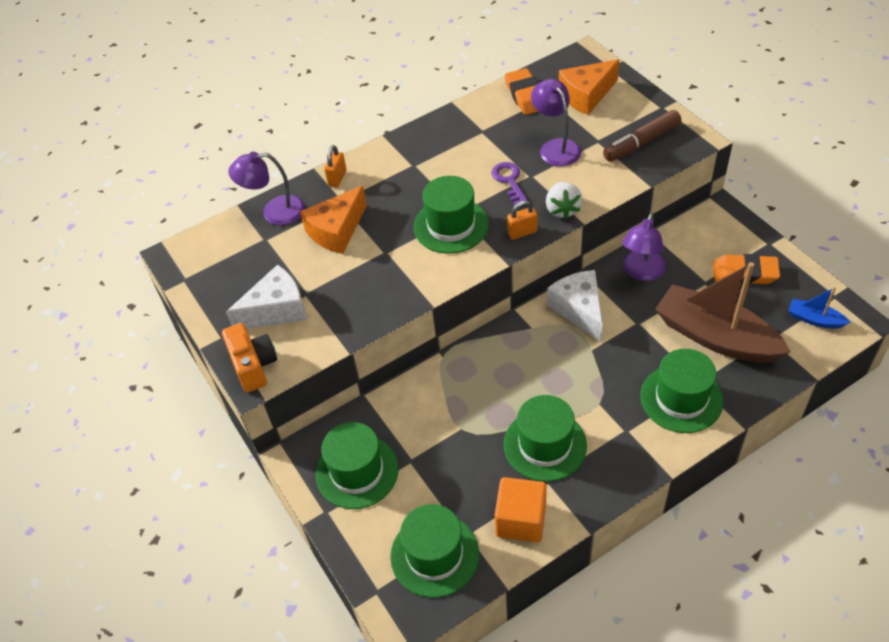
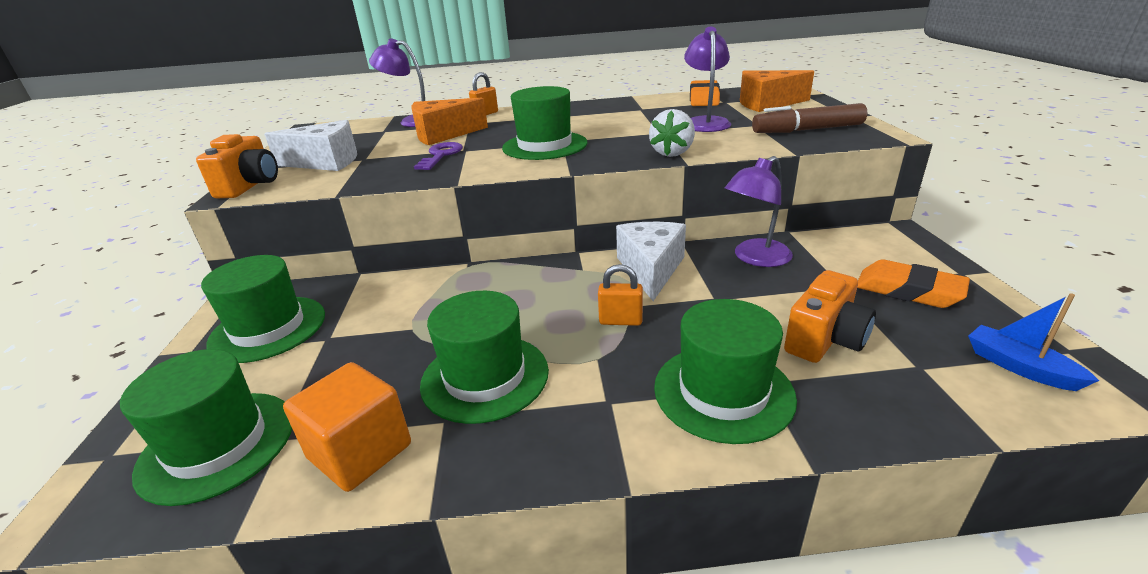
camera: 25 degrees right, 20 degrees down
(509, 181) = (635, 132): purple key -> purple key (441, 155)
(522, 232) = (610, 159): orange padlock -> orange padlock (620, 321)
(715, 337) = (825, 340): brown boat -> orange camera

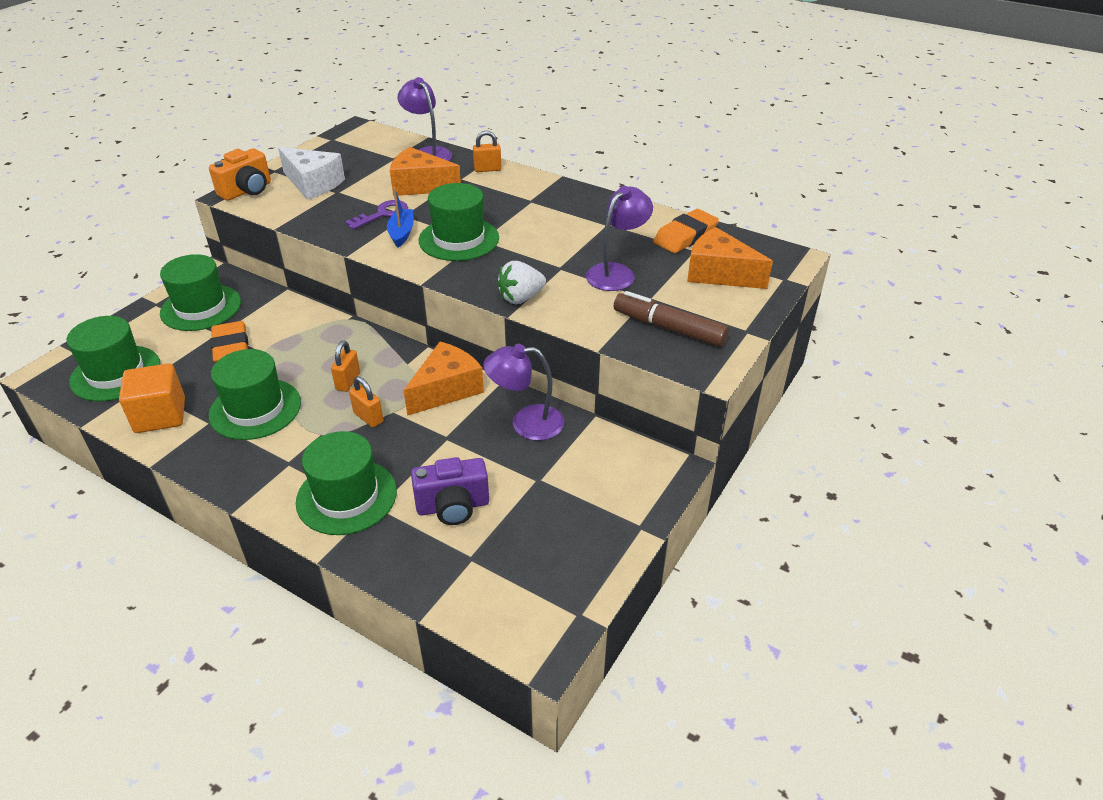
camera: 35 degrees right, 10 degrees up
(550, 306) = (348, 381): none -> orange padlock
(651, 269) = (446, 389): white cheese -> orange cheese
(825, 340) = (453, 506): orange camera -> purple camera
(908, 290) = (573, 512): orange eraser -> orange eraser (231, 347)
(1019, 367) = (525, 599): blue boat -> blue boat (401, 233)

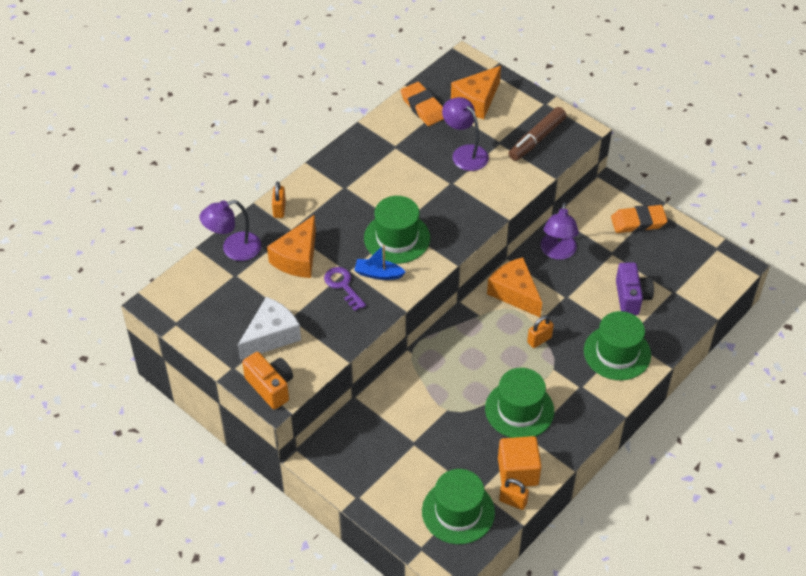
camera: 80 degrees left, 10 degrees up
(201, 307) = (372, 460): green hat -> none
(231, 347) = (437, 432): orange eraser -> orange eraser (638, 222)
(348, 381) = (496, 352): orange padlock -> orange padlock (513, 501)
(521, 298) = (487, 209): white strawberry -> none

